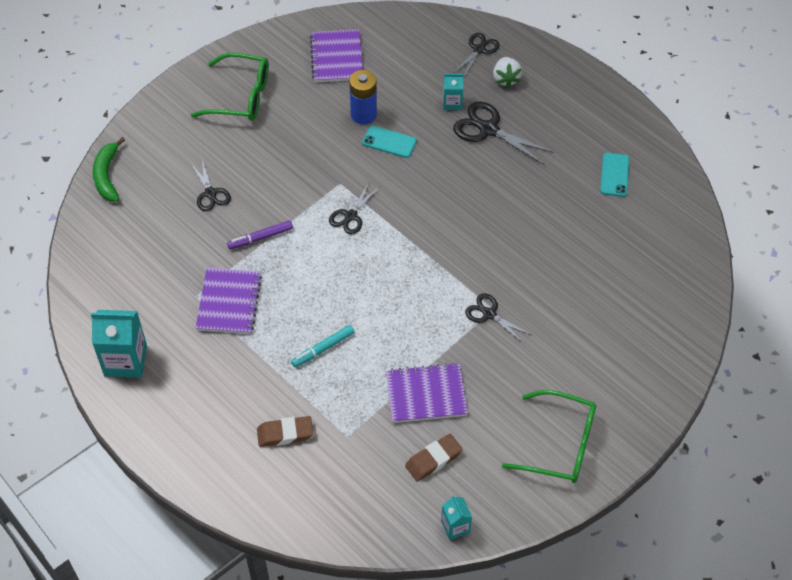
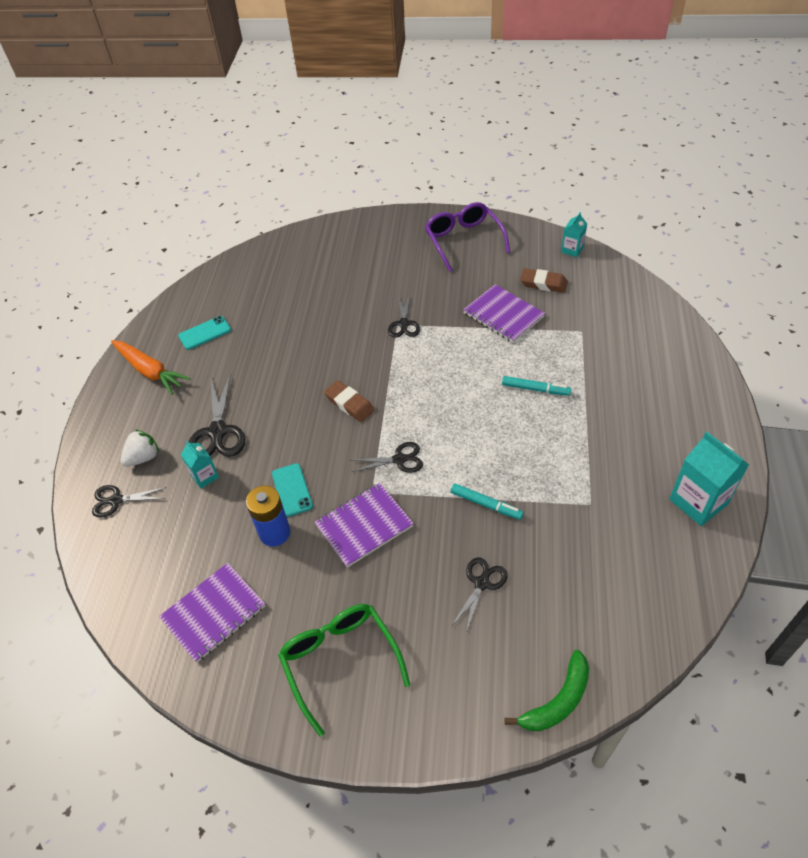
camera: 125 degrees left, 5 degrees down
(229, 302) = (568, 476): purple notebook -> purple notebook (364, 526)
(260, 238) = (486, 504): purple marker -> turquoise marker
(285, 433) = (621, 362): brown eraser -> brown eraser (349, 404)
(560, 445) = (463, 240): green glasses -> purple glasses
(599, 120) = (150, 371): none -> orange carrot

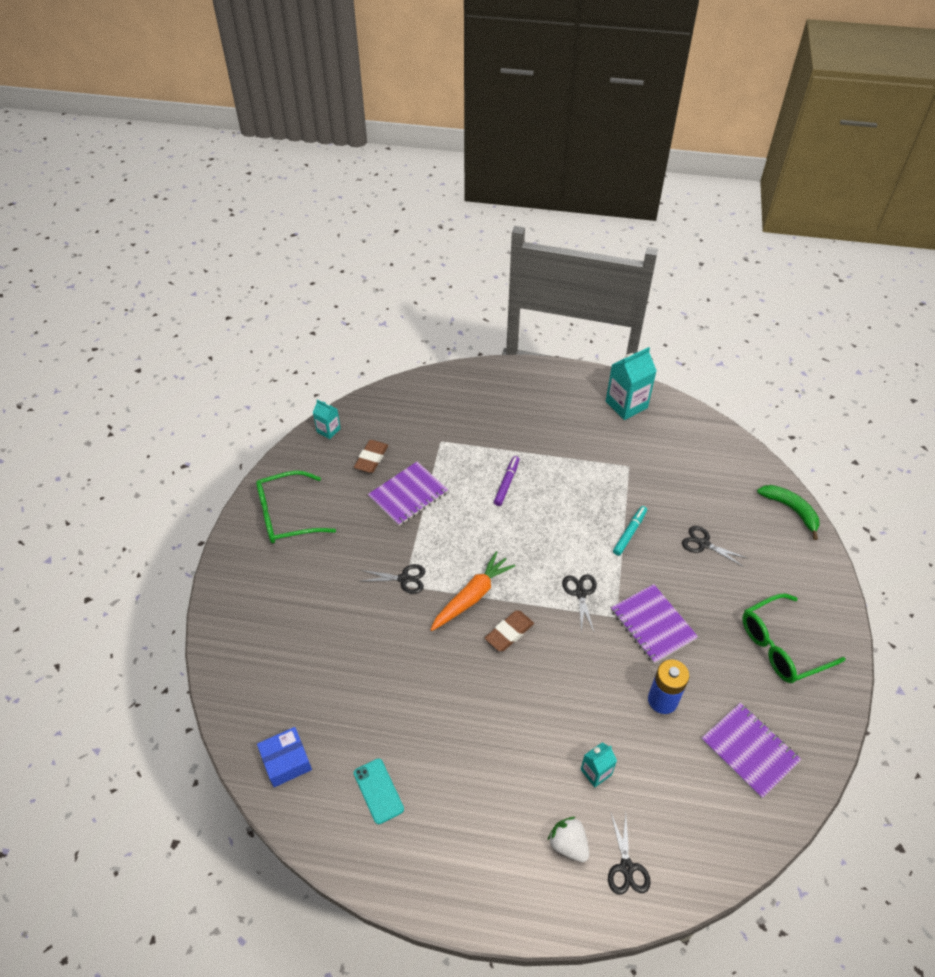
camera: 90 degrees left, 0 degrees up
(150, 371) = (434, 854): orange carrot -> orange carrot (472, 596)
(218, 432) = (537, 763): black scissors -> none
(234, 279) = (286, 761): none -> blue box
(292, 490) = (614, 685): turquoise phone -> none
(463, 240) = (286, 515): purple glasses -> green glasses
(535, 389) = (506, 483): turquoise marker -> purple marker

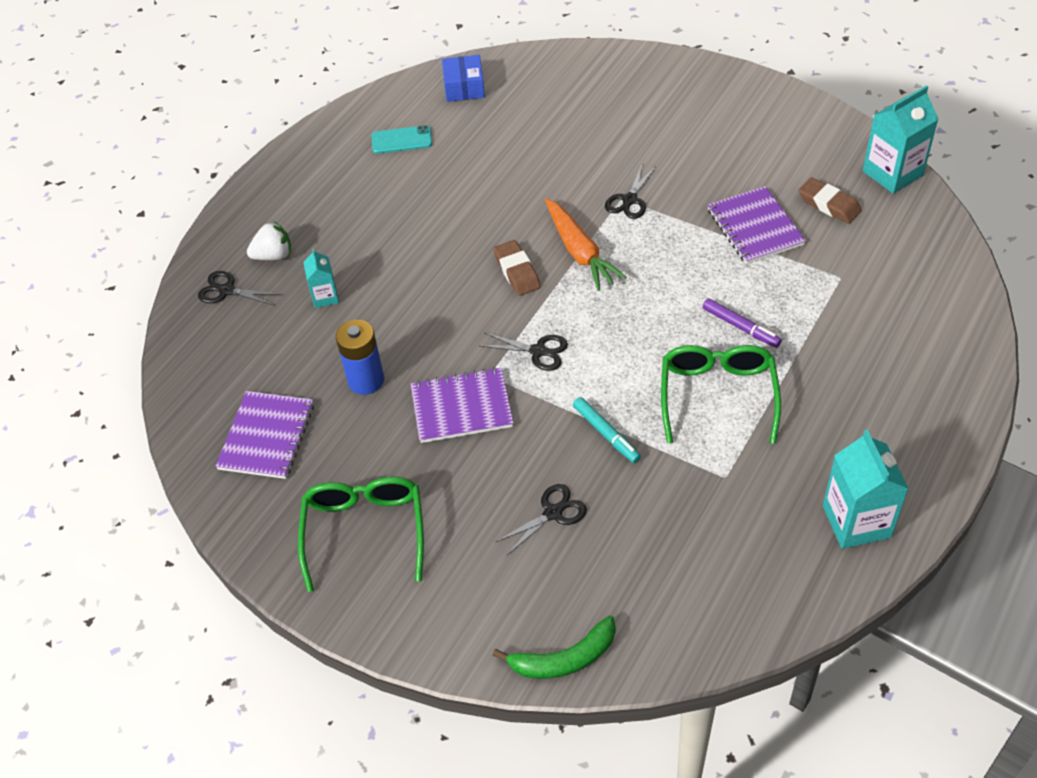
camera: 115 degrees right, 0 degrees up
(286, 515) = (760, 120): green glasses -> green glasses (717, 395)
(328, 430) = (892, 173): turquoise carton -> turquoise carton, size x1.81
(749, 750) = (266, 436): purple notebook -> purple notebook turned 60 degrees counterclockwise

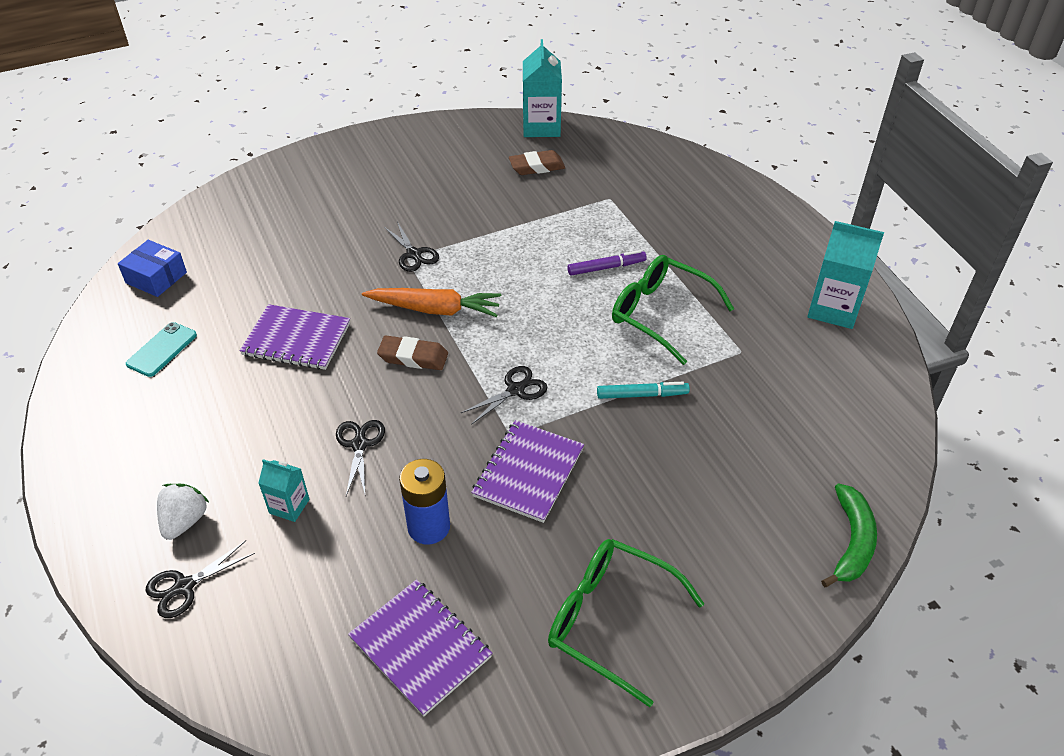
camera: 60 degrees left, 5 degrees down
(553, 513) = (696, 471): black scissors -> black scissors (359, 444)
(755, 227) = (518, 209): purple notebook -> purple notebook (297, 339)

